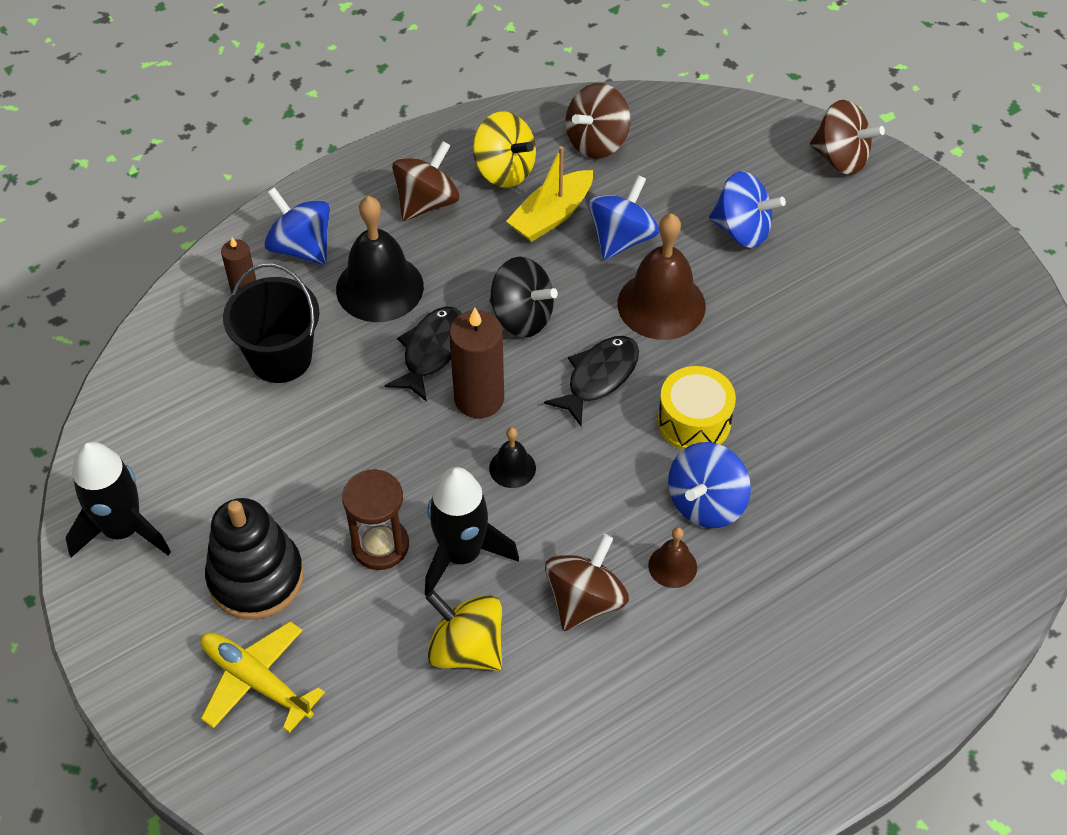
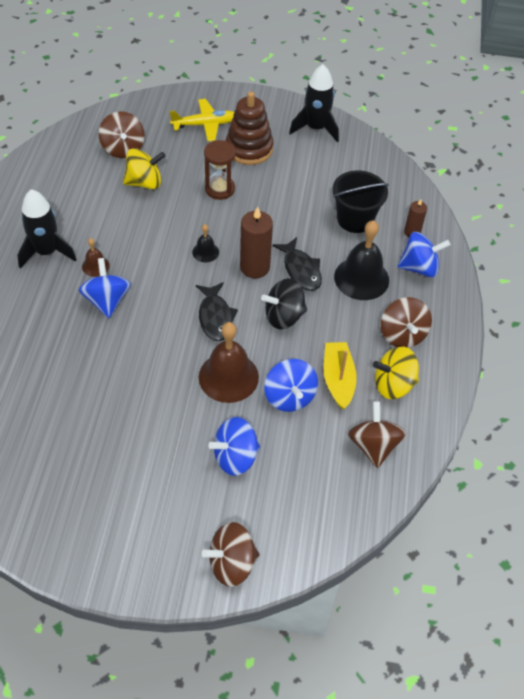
camera: 130 degrees right, 0 degrees up
(256, 578) = (249, 148): black stacking toy -> brown stacking toy
(461, 554) = (185, 208): black rocket -> black rocket (46, 252)
(585, 600) = (118, 228): brown spinning top -> brown spinning top (123, 148)
(694, 421) = (150, 331): yellow drum -> none

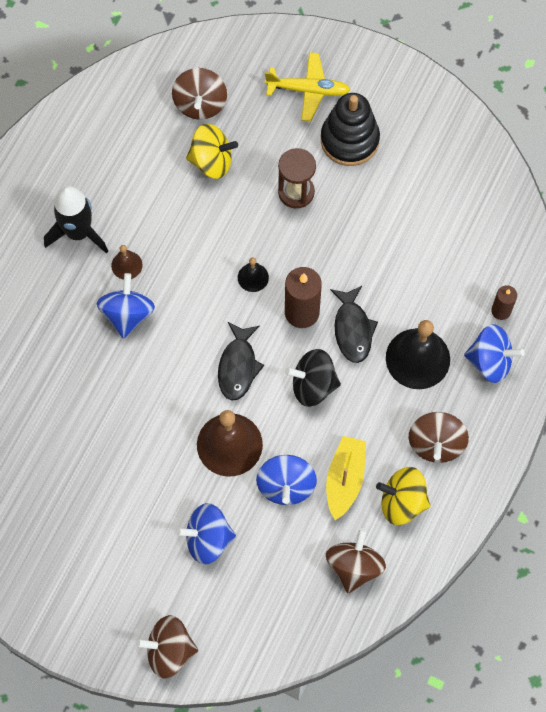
camera: 20 degrees right, 15 degrees up
(249, 148) = (349, 140): brown stacking toy -> black stacking toy
(315, 128) = (441, 127): black rocket -> none
(355, 219) = (440, 275): black bucket -> none

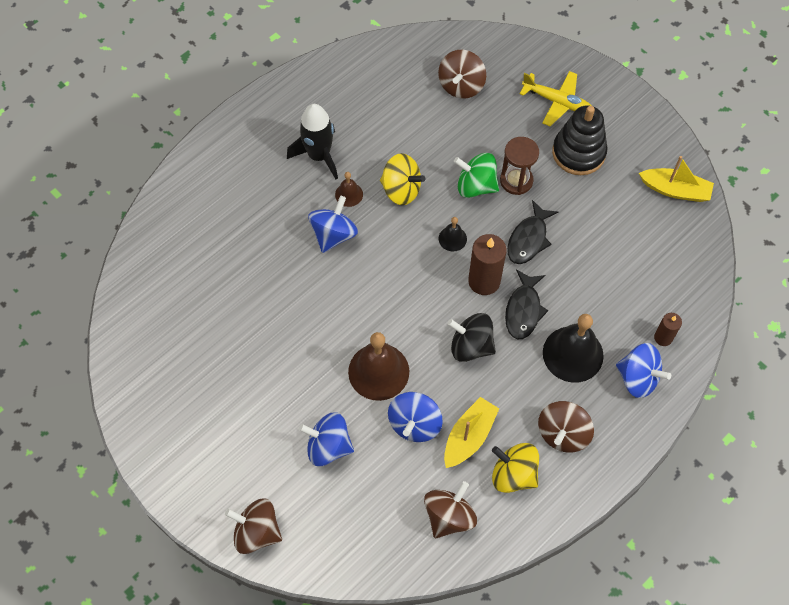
camera: 20 degrees right, 5 degrees down
(212, 161) = (453, 134): yellow spinning top -> yellow spinning top (401, 190)
(238, 366) = (411, 308): black fish -> black fish (528, 239)
(256, 211) = (475, 186): none -> green spinning top
(461, 149) = (675, 190): none -> yellow boat

